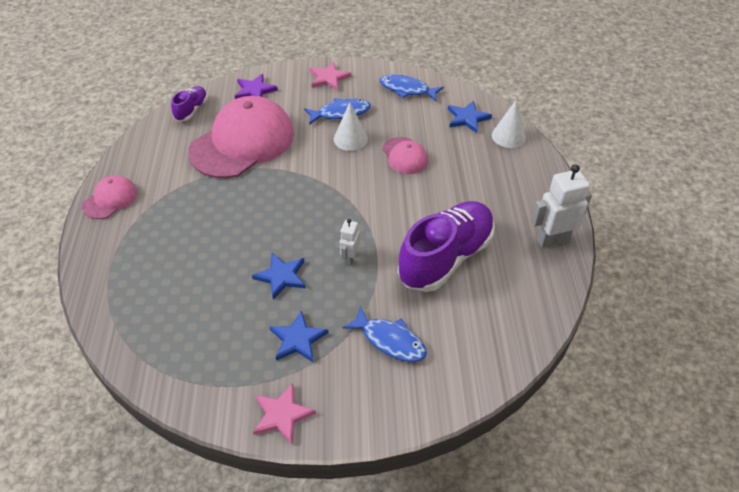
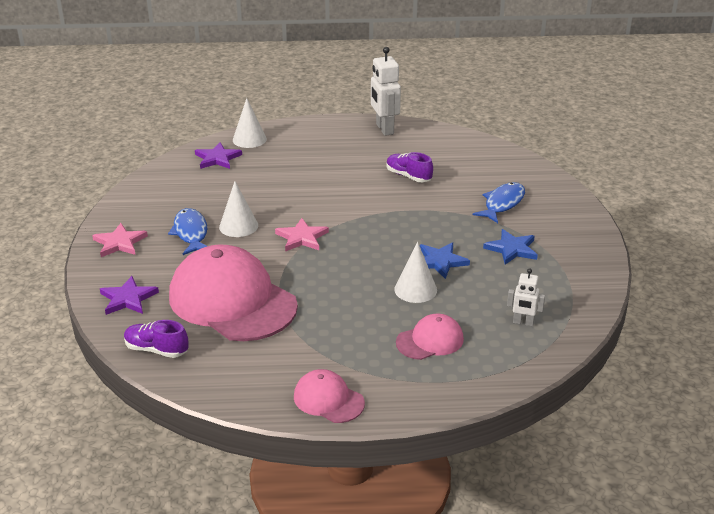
camera: 90 degrees left, 15 degrees down
(239, 256) = (415, 289): none -> white cone
(282, 415) = (589, 253): pink star -> pink star (302, 237)
(350, 258) = (413, 224): white robot -> white robot (523, 322)
(405, 156) = (271, 194): pink cap -> pink cap (430, 340)
(407, 89) = (159, 191): blue fish -> none
(445, 258) = (408, 176): purple shoe -> purple shoe, size x0.48
(467, 118) = (217, 158): blue star -> purple star

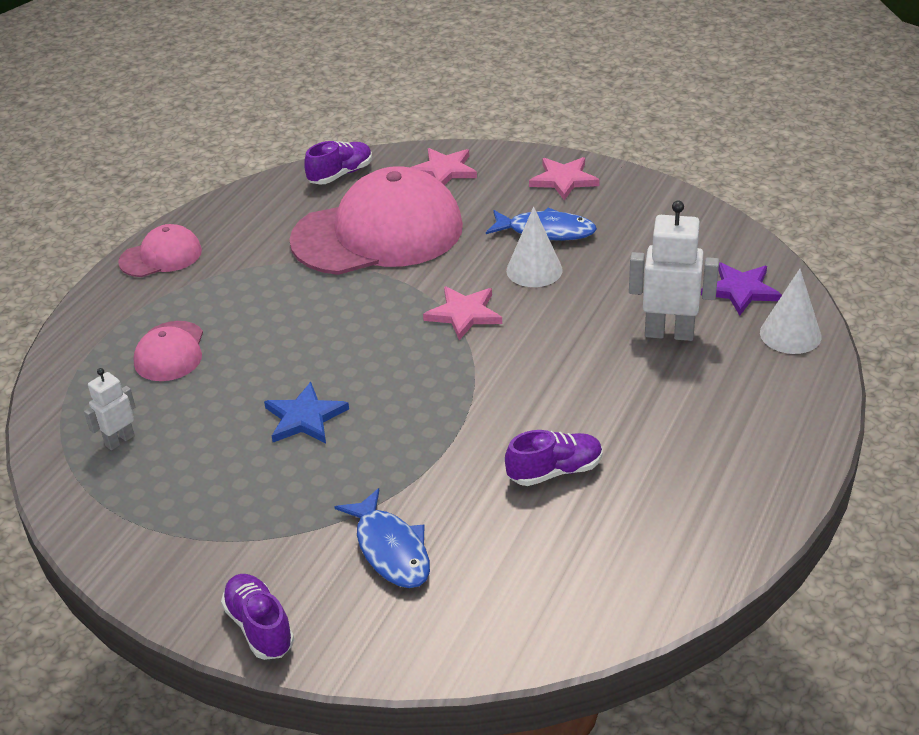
camera: 120 degrees right, 5 degrees up
(128, 298) = (444, 170): purple star -> pink star
(384, 129) = (747, 502): white robot -> white robot (669, 333)
(415, 289) = (269, 374): white cone -> none
(512, 249) = (268, 502): blue star -> none
(584, 222) = (259, 627): none -> purple shoe

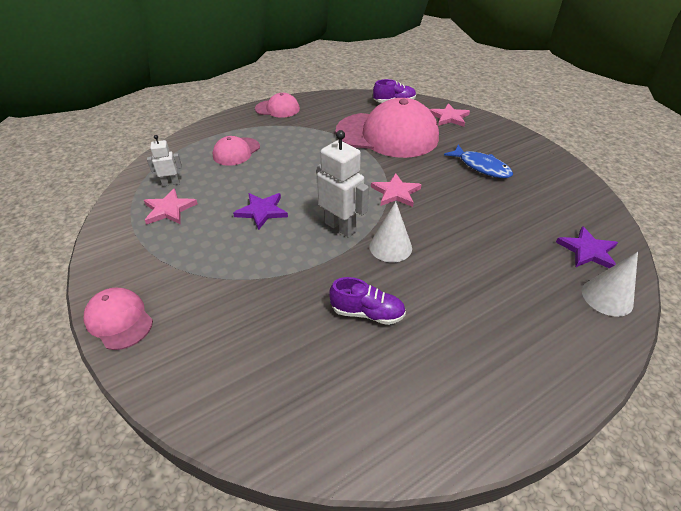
camera: 30 degrees right, 5 degrees up
(259, 627) = (119, 320): purple shoe -> pink cap
(305, 418) = (262, 211): blue star -> purple star
(390, 549) = (229, 311): blue fish -> none
(534, 270) = (457, 185): white cone -> white cone (390, 247)
(564, 180) = (514, 144): pink star -> pink star (169, 209)
(669, 333) = (515, 257): white robot -> white robot (340, 227)

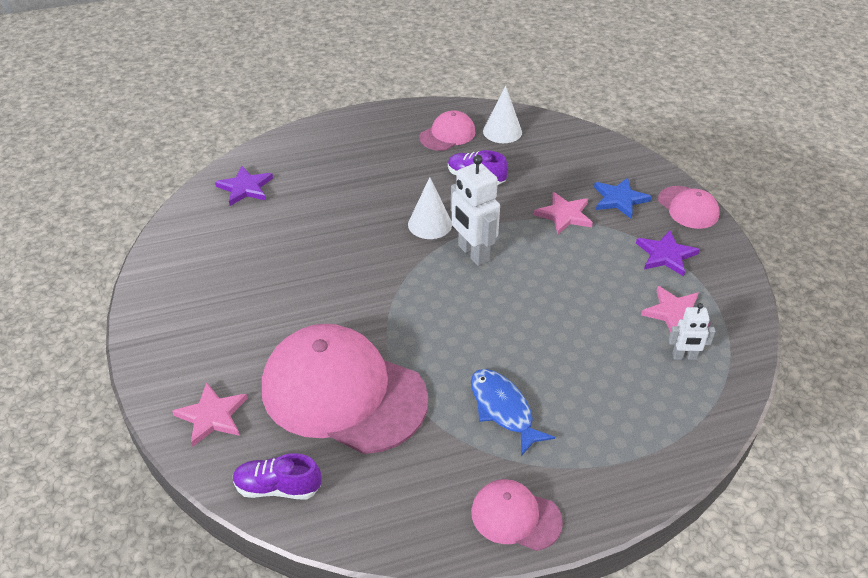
camera: 165 degrees left, 0 degrees up
(198, 315) = (619, 199): none -> blue star
(236, 151) = (595, 403): pink cap -> pink cap (447, 135)
(262, 211) = (559, 289): purple star -> purple star (665, 255)
(395, 192) = (390, 284): pink star -> pink star (564, 215)
(481, 167) = (254, 302): blue fish -> blue fish (503, 409)
(607, 297) = (273, 155): white cone -> white cone (502, 131)

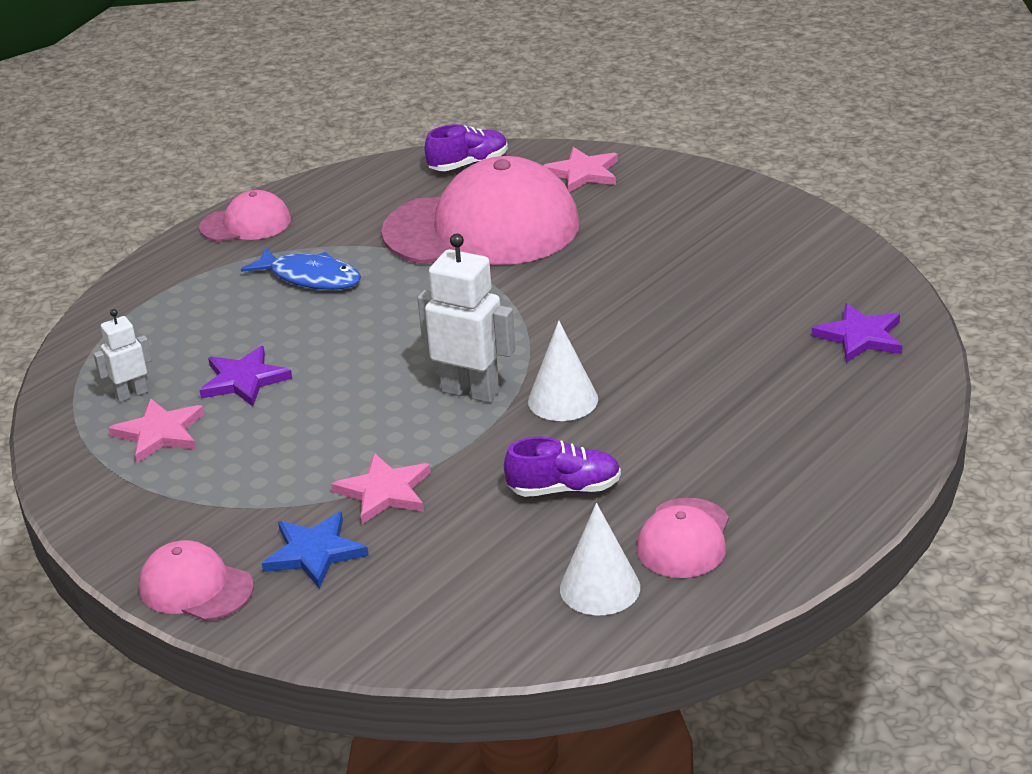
camera: 150 degrees right, 10 degrees down
(665, 255) = (202, 499): purple star -> purple star (244, 380)

